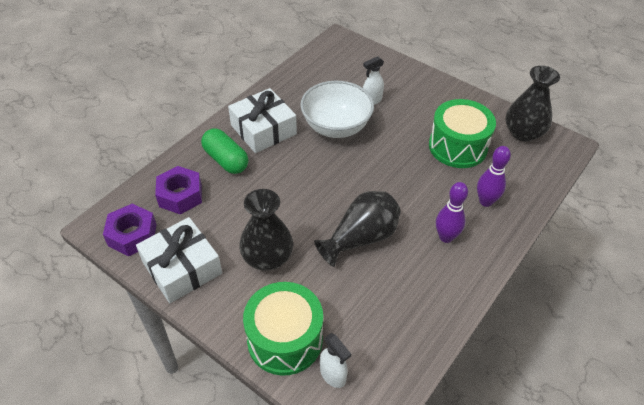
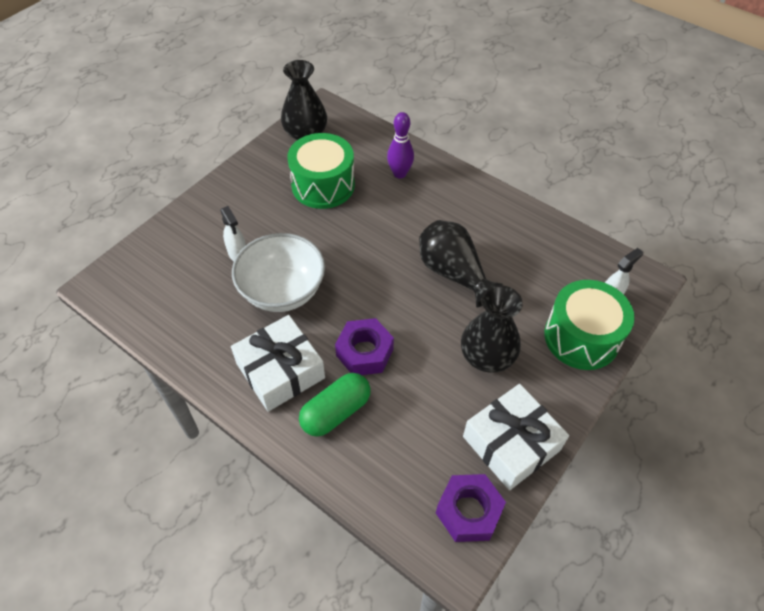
camera: 90 degrees left, 5 degrees up
(180, 195) = (399, 461): purple nut -> purple nut (364, 352)
(446, 237) = (446, 207): purple bowling pin -> none

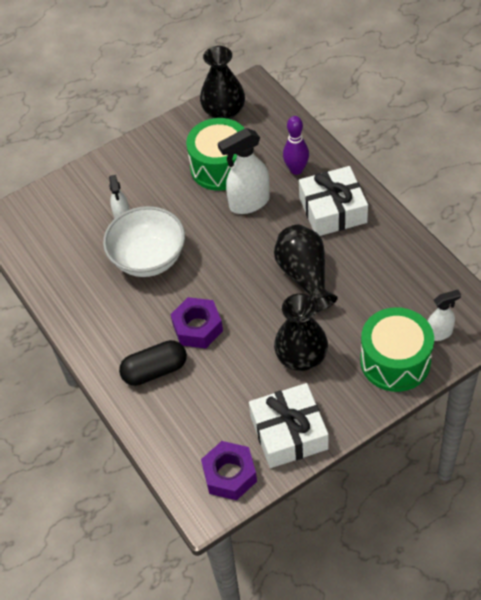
camera: 25 degrees right, 0 degrees up
(280, 371) = (122, 326): white gift -> white gift (332, 210)
(336, 411) = (155, 370): green capsule -> black capsule
(366, 213) = (249, 203): none -> white spray bottle

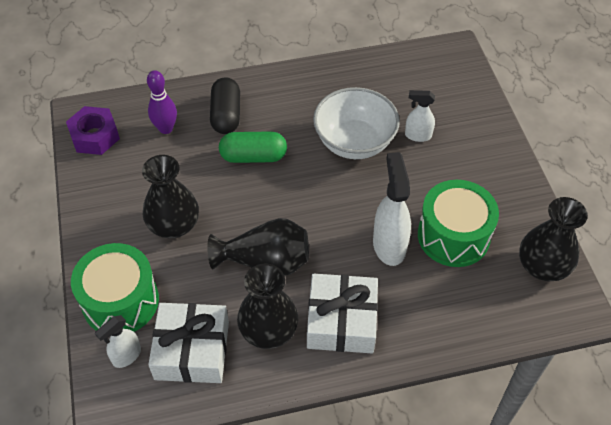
camera: 105 degrees right, 0 degrees up
(197, 328) = (253, 156): purple nut -> green capsule
(289, 433) = (104, 188): white gift -> white gift (192, 350)
(296, 169) = (419, 307): purple bowling pin -> purple bowling pin (166, 128)
(365, 251) = (268, 330): none -> black vase
(439, 333) = (126, 356): white spray bottle -> white spray bottle turned 45 degrees clockwise

